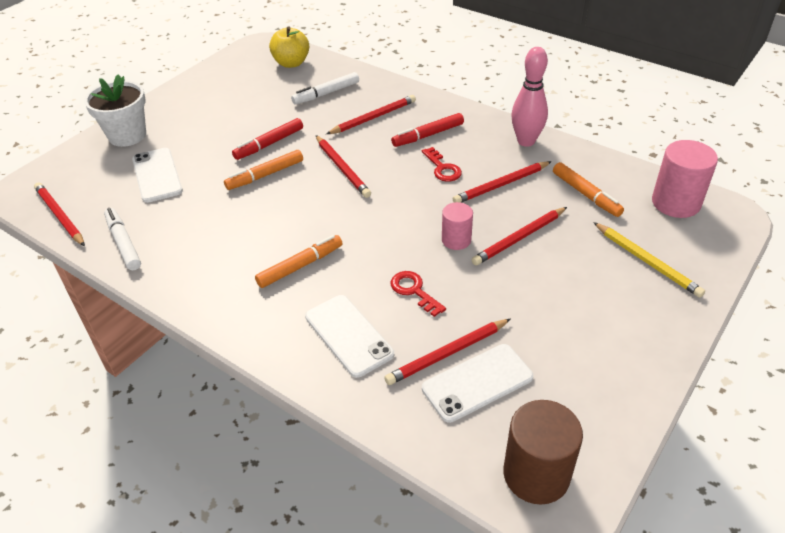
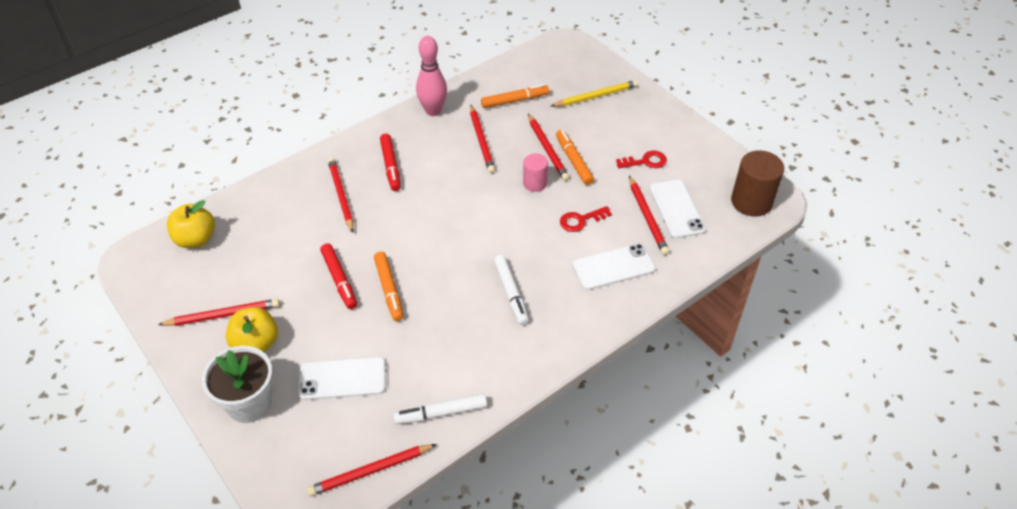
camera: 75 degrees left, 5 degrees up
(188, 122) = (256, 344): none -> yellow apple
(300, 266) = (527, 283): orange marker -> orange marker (574, 161)
(326, 93) = (276, 221): white marker -> white marker (511, 293)
(342, 168) = (408, 232): red pencil -> red pencil (222, 315)
(442, 168) = (443, 168): red key -> red key (645, 161)
(676, 203) = (544, 62): pink cylinder -> none

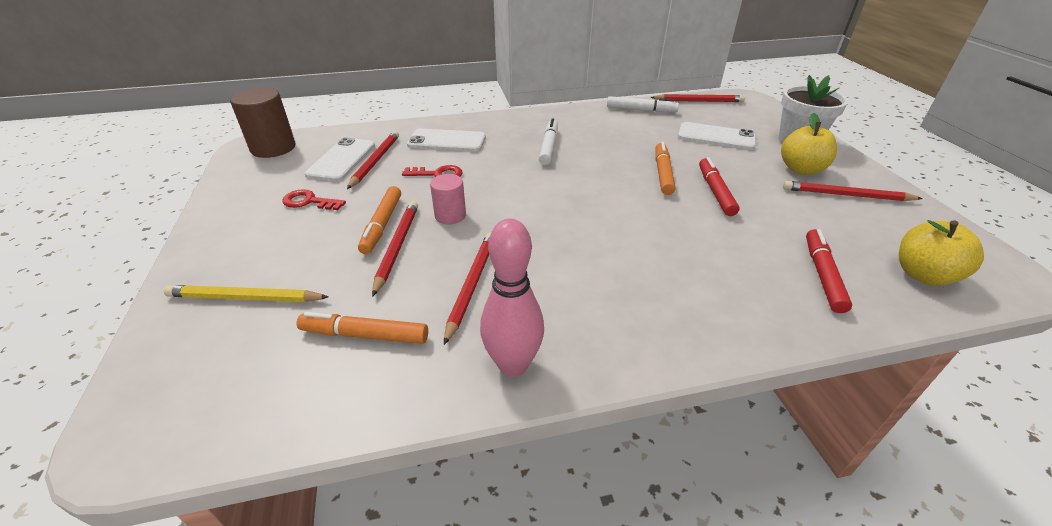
camera: 155 degrees left, 10 degrees down
(341, 195) = (707, 271): red pencil -> none
(390, 166) = (624, 290): red marker -> red marker (822, 275)

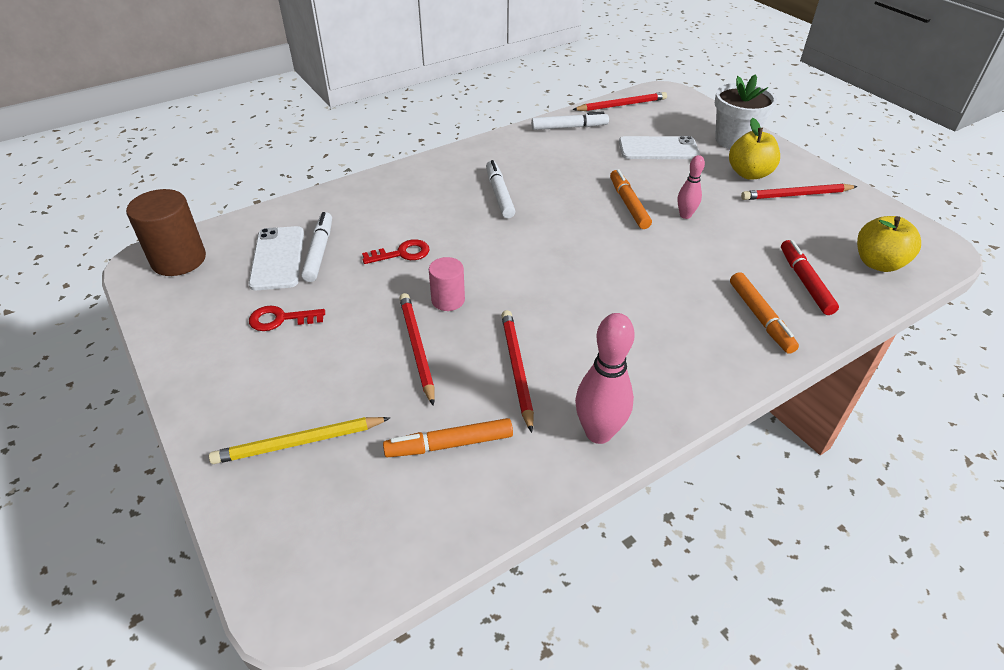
camera: 20 degrees left, 5 degrees up
(375, 161) = (319, 252): red pencil -> white marker
(382, 225) = (383, 327): orange marker -> orange marker (760, 318)
(447, 141) = (383, 208): white phone -> none
(715, 191) = (685, 215): red marker -> pink bowling pin

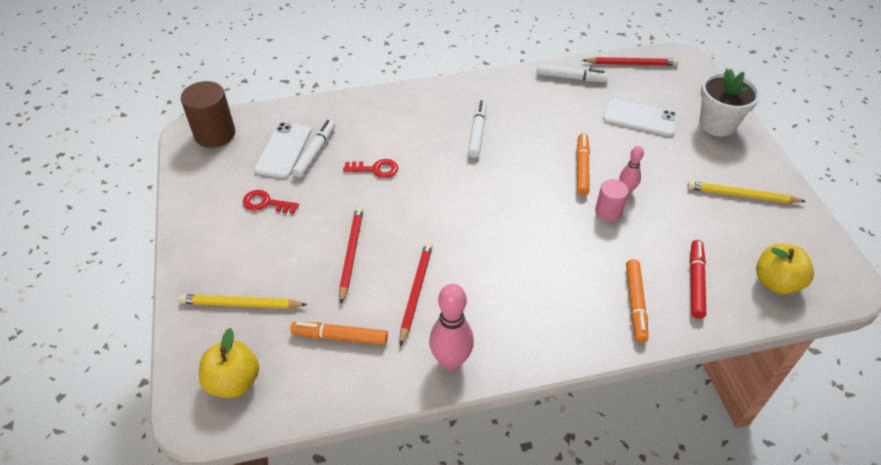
camera: 20 degrees right, 5 degrees up
(448, 300) = (392, 219): pink cylinder -> pink cylinder (608, 212)
(749, 174) = (710, 163): yellow apple -> yellow apple (234, 381)
(796, 195) = (742, 195): red pencil -> yellow pencil

